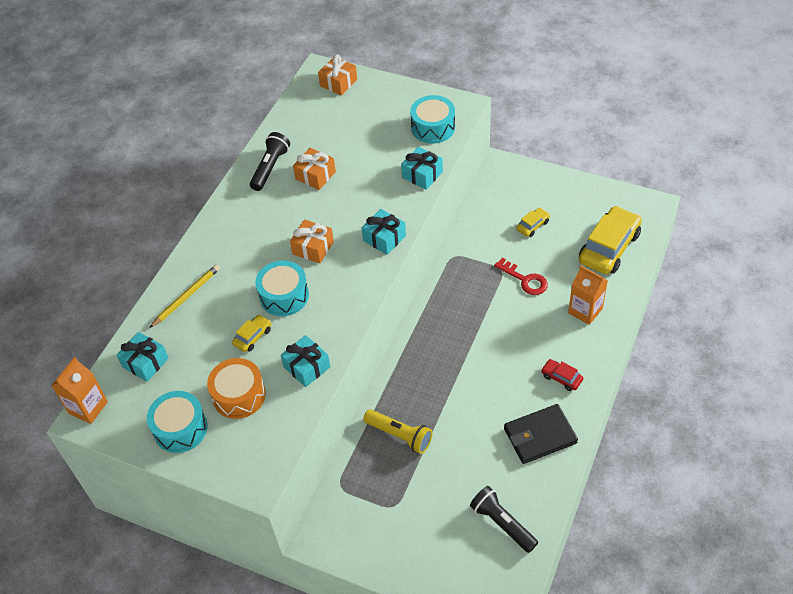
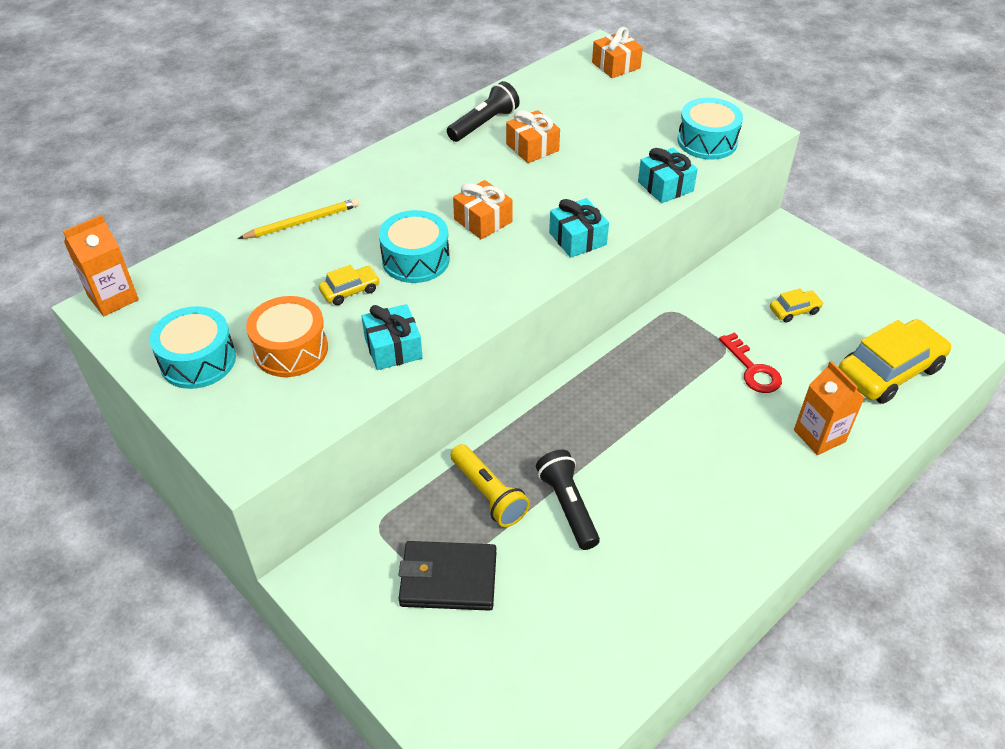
camera: 20 degrees right, 5 degrees down
(145, 362) = (209, 274): turquoise gift -> none
(502, 523) = (565, 666): black flashlight -> black flashlight (568, 506)
(540, 436) = (677, 571): black wallet -> black wallet (448, 579)
(561, 378) = (745, 507): red car -> none

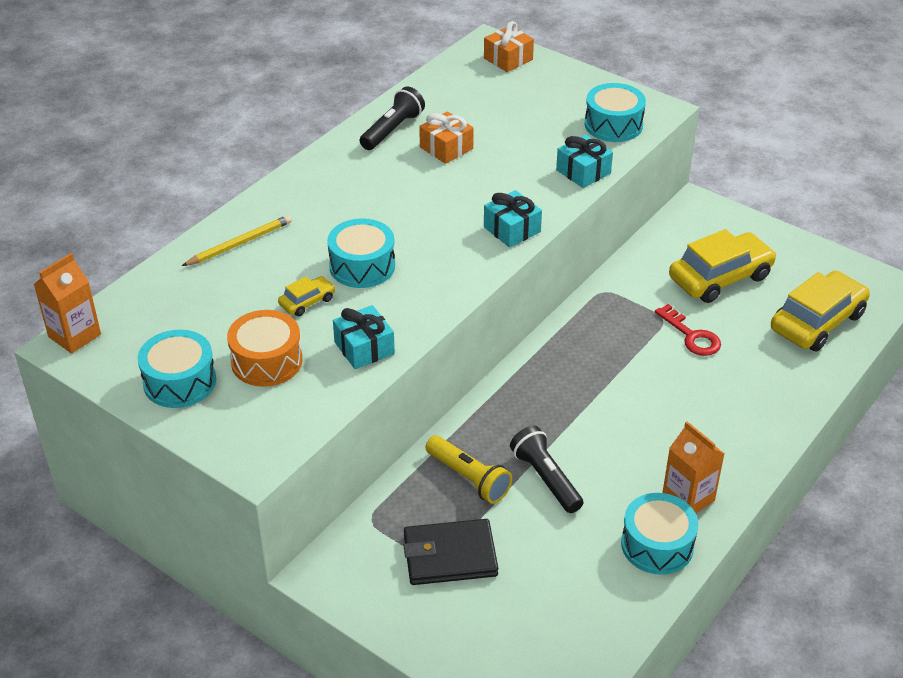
camera: 10 degrees left, 5 degrees down
(483, 220) = (417, 222): orange gift -> none
(670, 600) = (657, 545): none -> turquoise drum
(794, 310) = (720, 277): yellow car -> yellow car, size x2.15
(819, 436) = (764, 387): orange carton -> orange carton (688, 498)

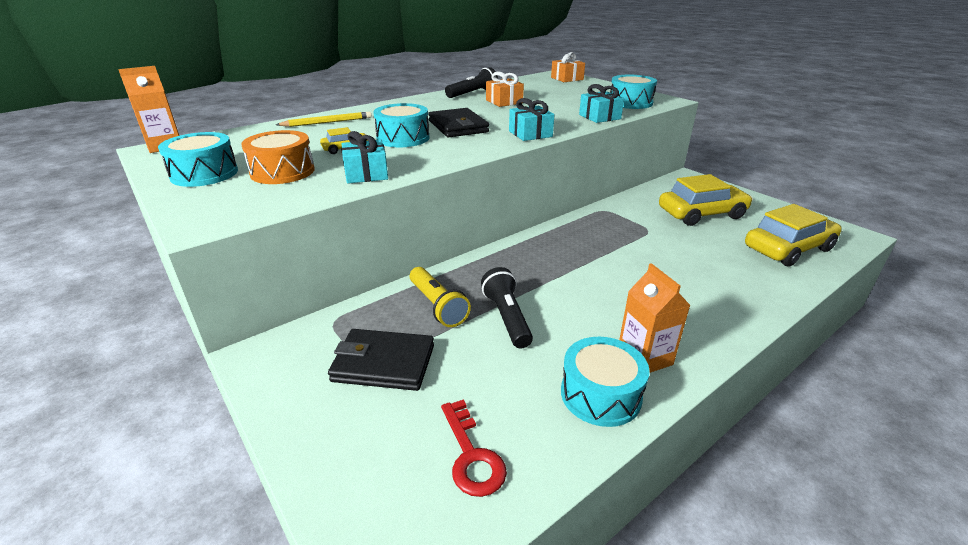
camera: 15 degrees right, 10 degrees down
(416, 226) = (458, 126): none -> black wallet
(692, 336) = (671, 243): red key -> red key (471, 456)

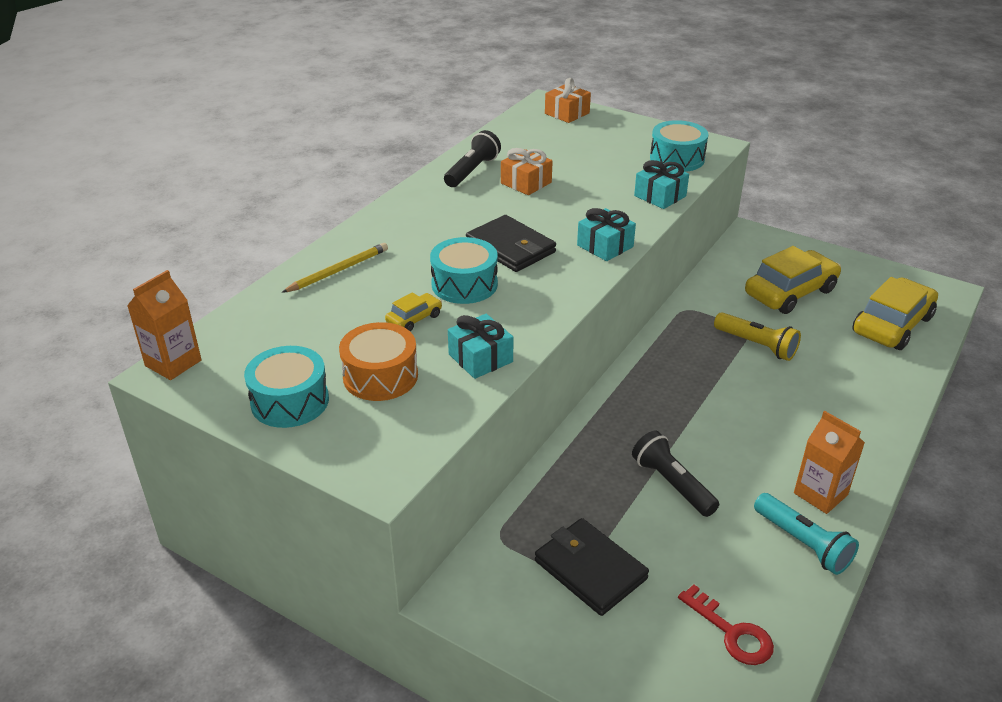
camera: 20 degrees left, 5 degrees up
(383, 363) = (590, 569): black wallet -> black wallet turned 60 degrees clockwise
(437, 306) = (593, 489): yellow flashlight -> yellow flashlight (756, 345)
(600, 394) = (803, 543): turquoise drum -> turquoise flashlight

